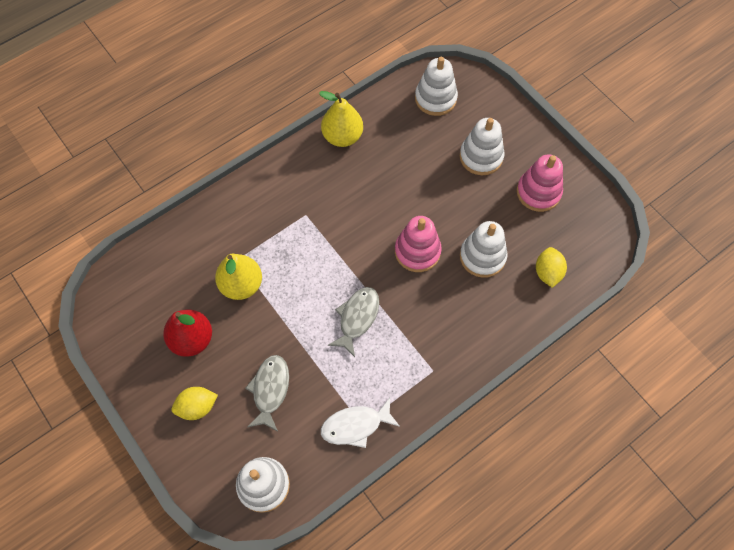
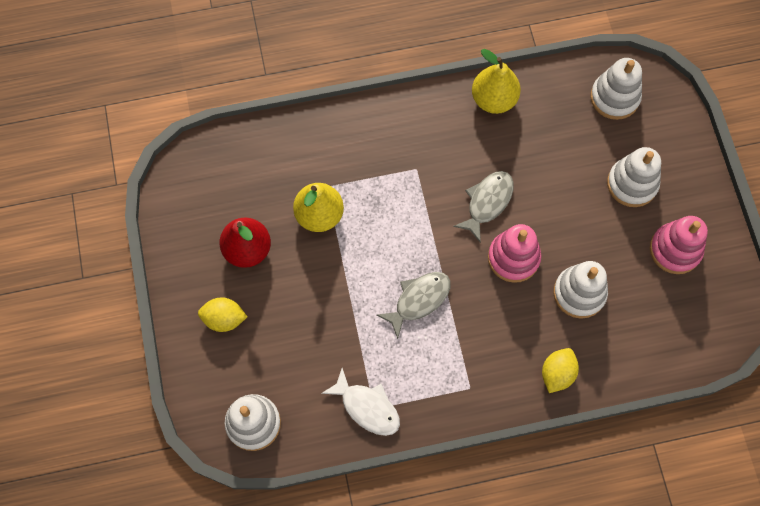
camera: 25 degrees right, 5 degrees up
(270, 390) = (300, 334): grey fish -> grey fish (487, 202)
(355, 425) = (367, 407): white fish -> white fish turned 150 degrees counterclockwise
(547, 273) = (640, 340): yellow lemon -> yellow lemon (557, 373)

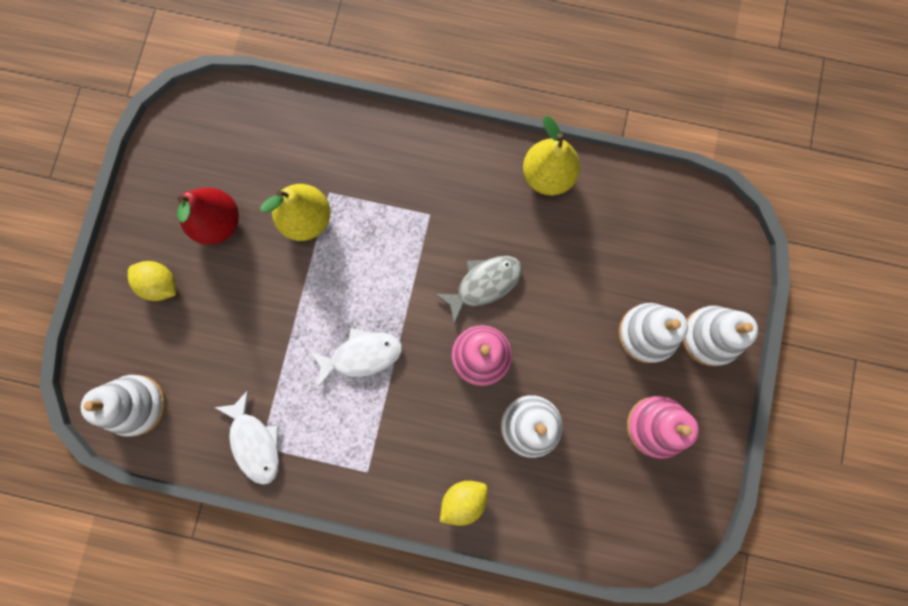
camera: 25 degrees right, 10 degrees up
(419, 300) = (362, 355): grey fish -> white fish
(614, 97) = (678, 230): white stacking toy -> white stacking toy (710, 336)

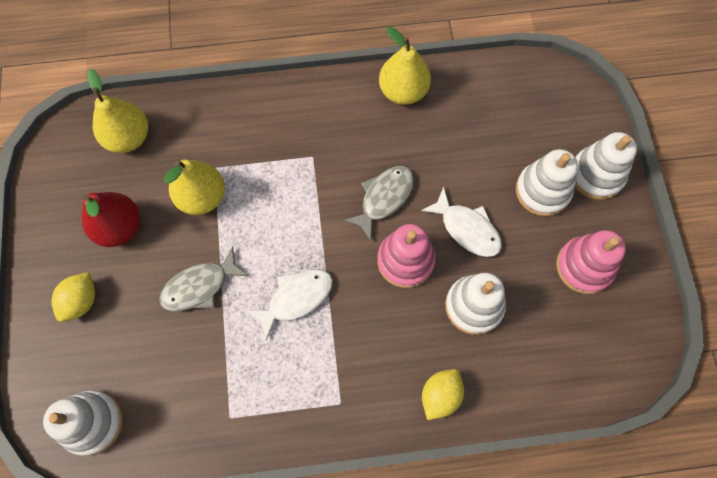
camera: 20 degrees left, 10 degrees down
(160, 284) = (81, 301): yellow lemon -> yellow lemon turned 75 degrees counterclockwise
(255, 130) = (128, 138): none -> yellow pear
(255, 442) = (222, 415): white fish -> white fish (467, 229)
(275, 310) = (200, 286): none -> grey fish

